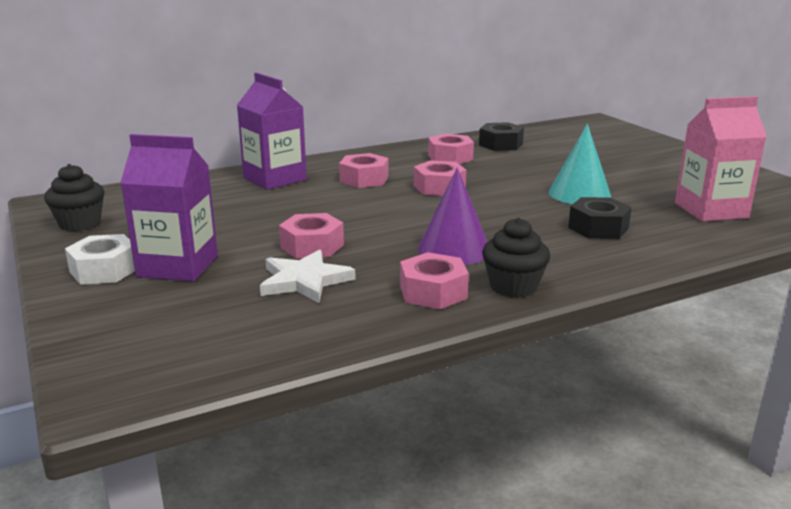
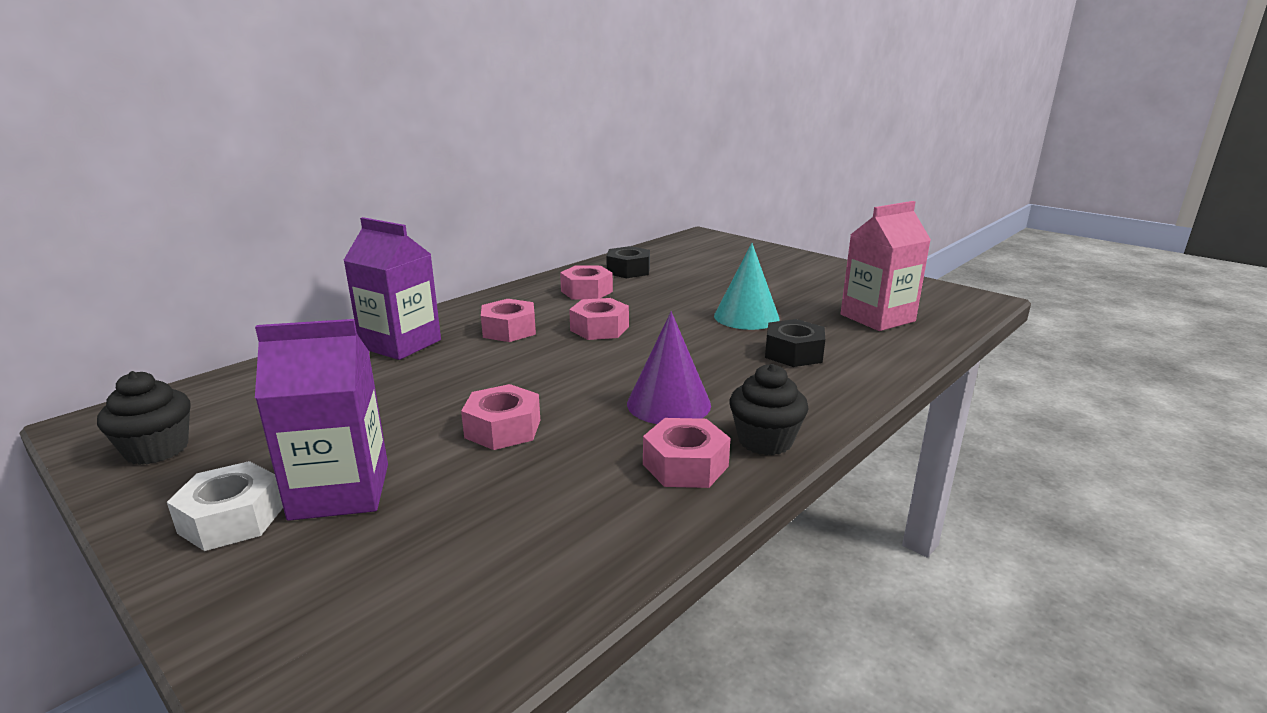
camera: 20 degrees left, 0 degrees up
(305, 280) = (524, 480): white star -> none

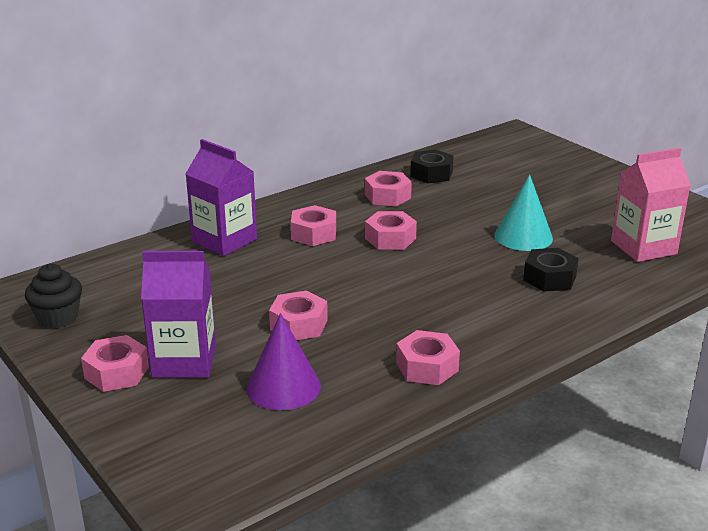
camera: 10 degrees right, 5 degrees up
(232, 519) = (116, 372): white nut -> pink nut
(668, 404) = (429, 316): purple cone -> purple cone (283, 387)
(765, 441) = (493, 354): black cupcake -> none

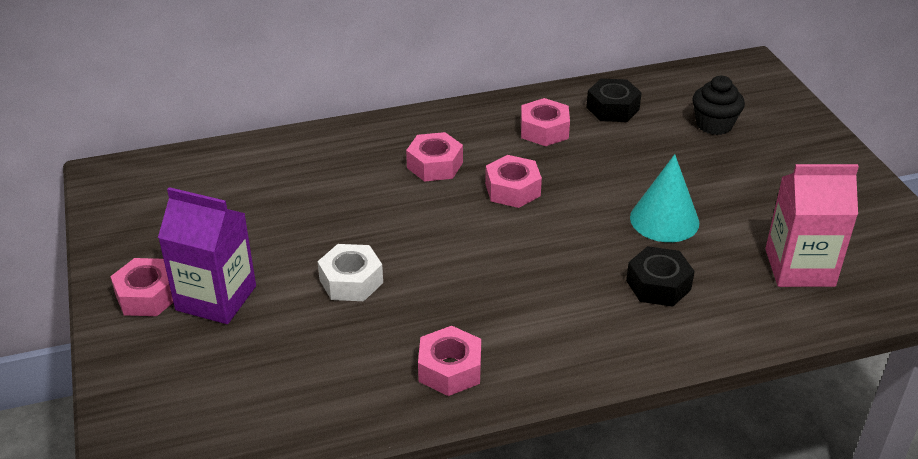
camera: 20 degrees right, 10 degrees up
(58, 317) = (130, 215): black cupcake -> black cupcake (714, 125)
(224, 240) = (338, 154): purple carton -> none
(283, 387) = (292, 355): purple cone -> none
(299, 324) = (351, 281): pink nut -> white nut

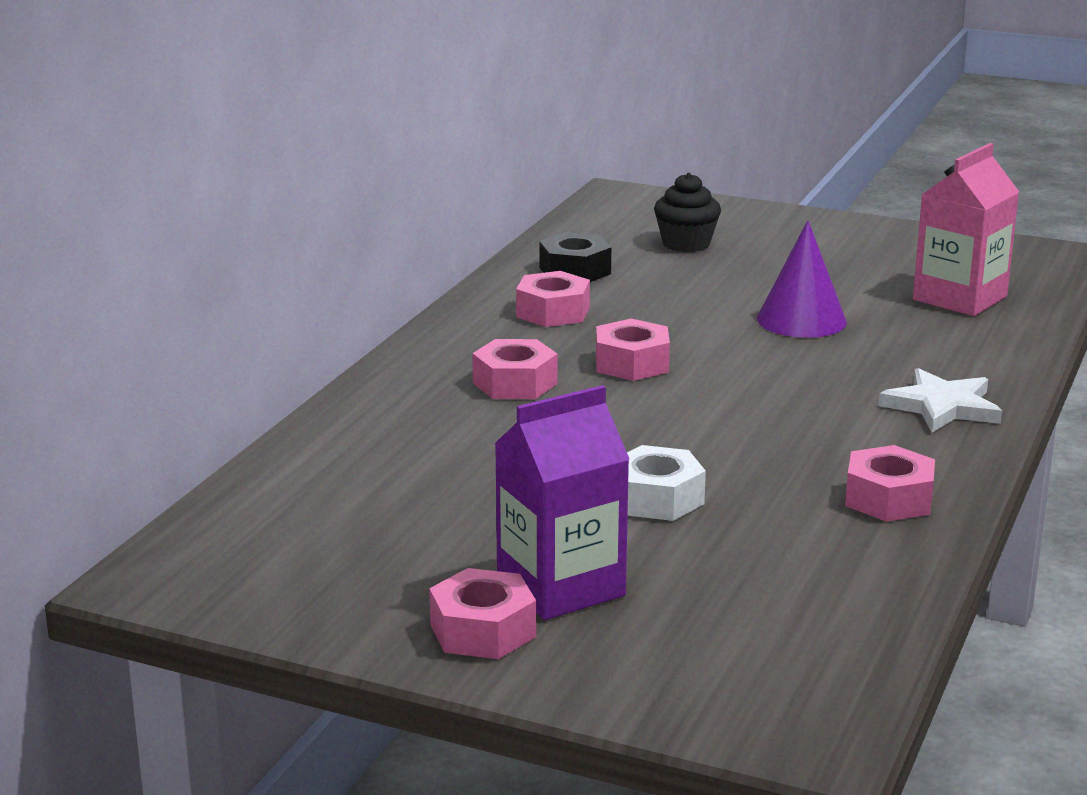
camera: 50 degrees left, 15 degrees down
(611, 334) = (942, 406): none -> white star
(658, 285) = (898, 360): black nut -> none
(664, 220) = (801, 320): turquoise cone -> purple cone

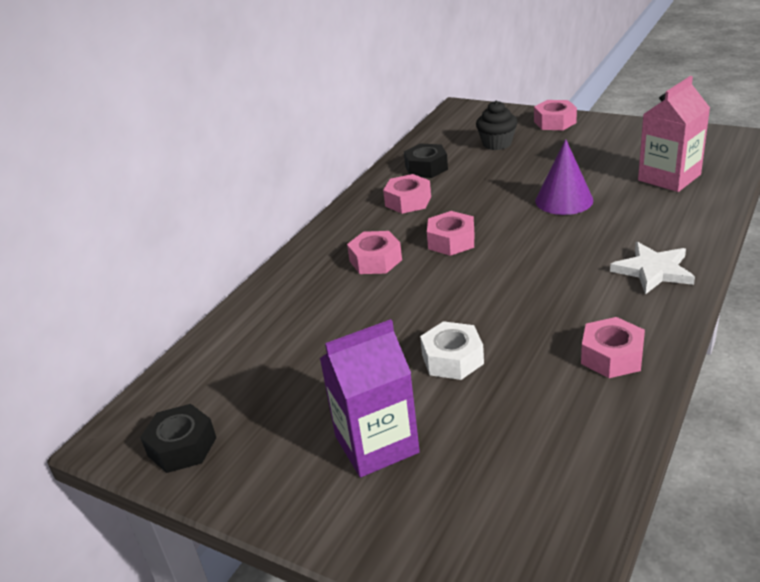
camera: 10 degrees right, 10 degrees up
(262, 589) = (182, 447): none -> black nut
(482, 630) = (317, 487): pink nut -> pink nut (555, 122)

